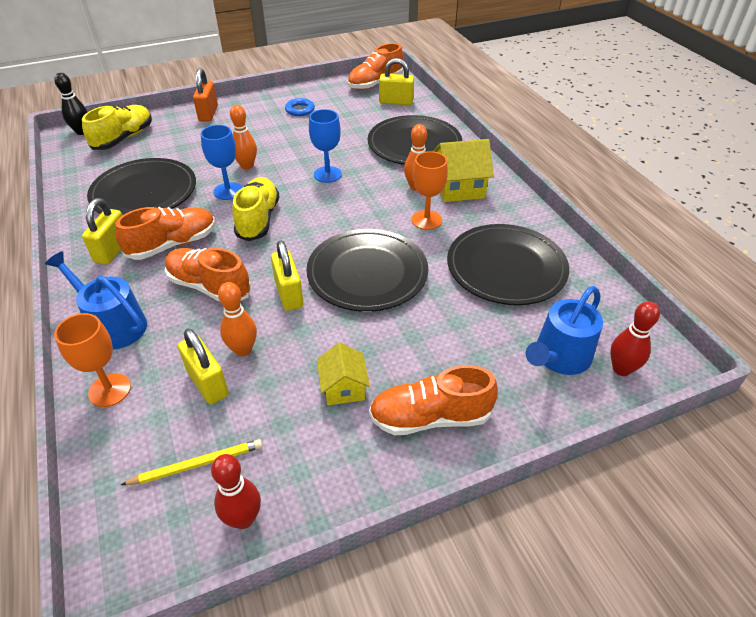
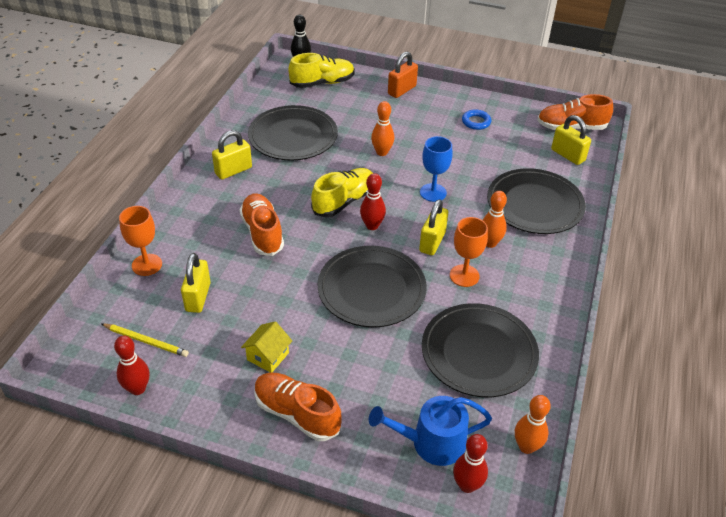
camera: 40 degrees right, 0 degrees up
(113, 325) = (186, 224): blue watering can -> none
(173, 244) = (271, 188): orange shoe -> none
(228, 191) = (347, 166): blue goblet -> none
(243, 350) = (238, 289): orange bowling pin -> orange bowling pin (526, 446)
(289, 294) = (304, 270): yellow padlock -> yellow padlock (432, 242)
(307, 225) = (372, 226): none -> red bowling pin
(459, 188) = (525, 265): yellow house -> none

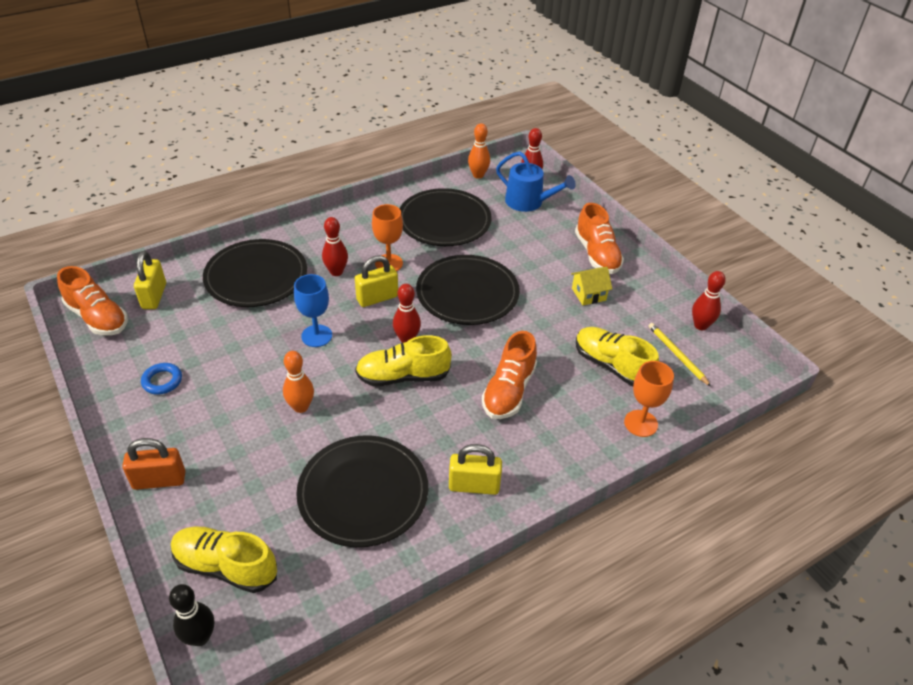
camera: 140 degrees left, 0 degrees up
(198, 297) = (612, 366): yellow padlock -> yellow shoe
(490, 243) = (336, 272): orange bowling pin -> red bowling pin

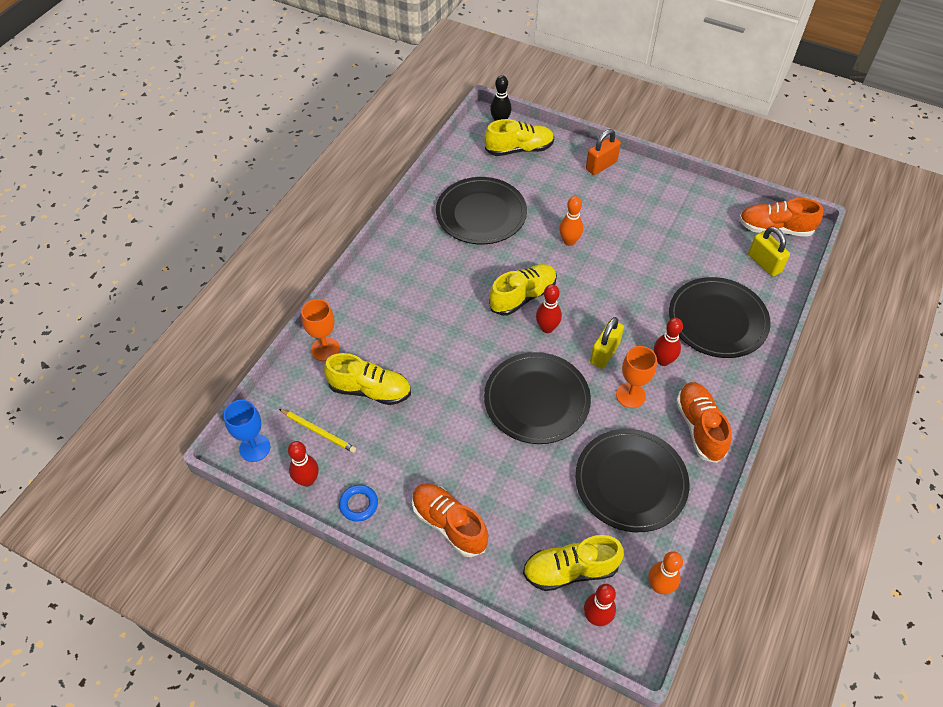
camera: 150 degrees right, 10 degrees up
(162, 381) = (673, 212): blue ring -> blue ring (358, 504)
(316, 336) = (614, 295): blue goblet -> blue goblet (255, 448)
(474, 485) = (417, 249): yellow padlock -> none
(508, 391) = (438, 325): orange shoe -> orange shoe (699, 427)
(528, 202) = (570, 570): blue watering can -> yellow shoe
(588, 294) = (429, 461): yellow house -> none

